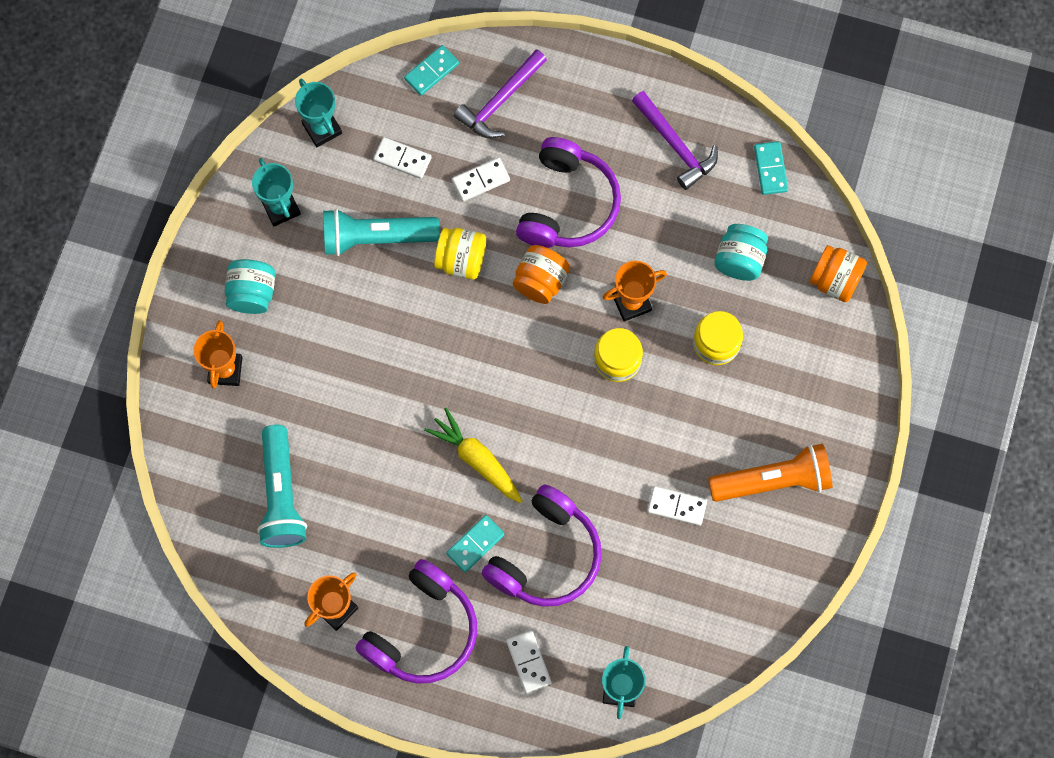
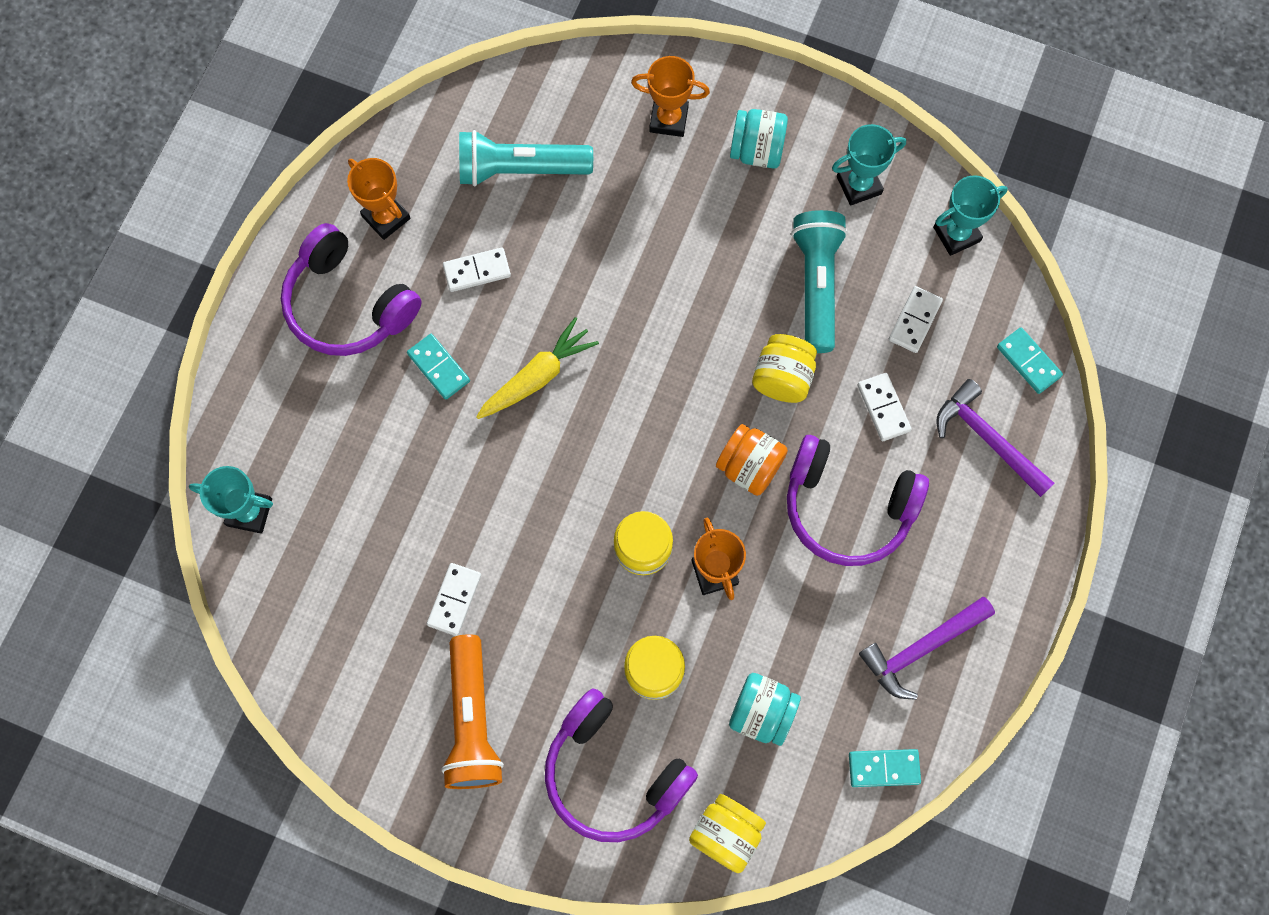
camera: 95 degrees right, 0 degrees up
(528, 662) = (296, 414): white domino -> white domino (477, 271)
(546, 556) = (414, 444): purple headphones -> purple headphones (613, 773)
(834, 280) = (726, 833): orange jar -> yellow jar

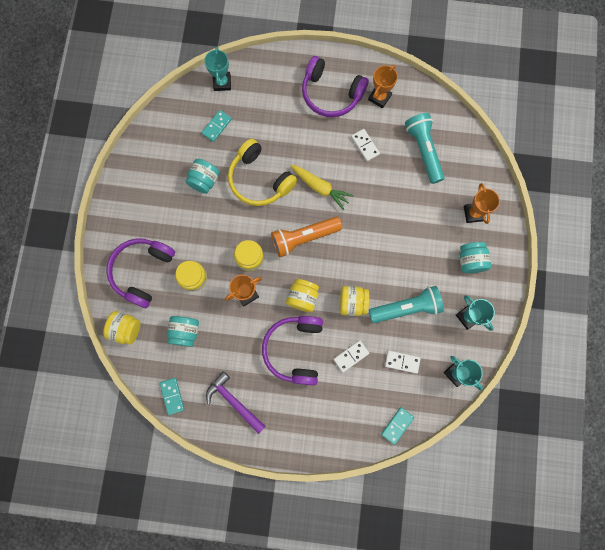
camera: 75 degrees right, 5 degrees up
(348, 305) = (331, 94): purple headphones -> purple headphones turned 90 degrees counterclockwise
(439, 367) = (312, 142): turquoise domino -> turquoise domino (217, 126)
(454, 600) = (204, 181): white domino -> turquoise jar
(472, 720) = (152, 204): orange flashlight -> orange flashlight (304, 238)
(486, 489) = (259, 180): none -> yellow headphones
(749, 466) = (303, 297): orange jar -> yellow jar
(987, 439) = (349, 412): purple hammer -> none

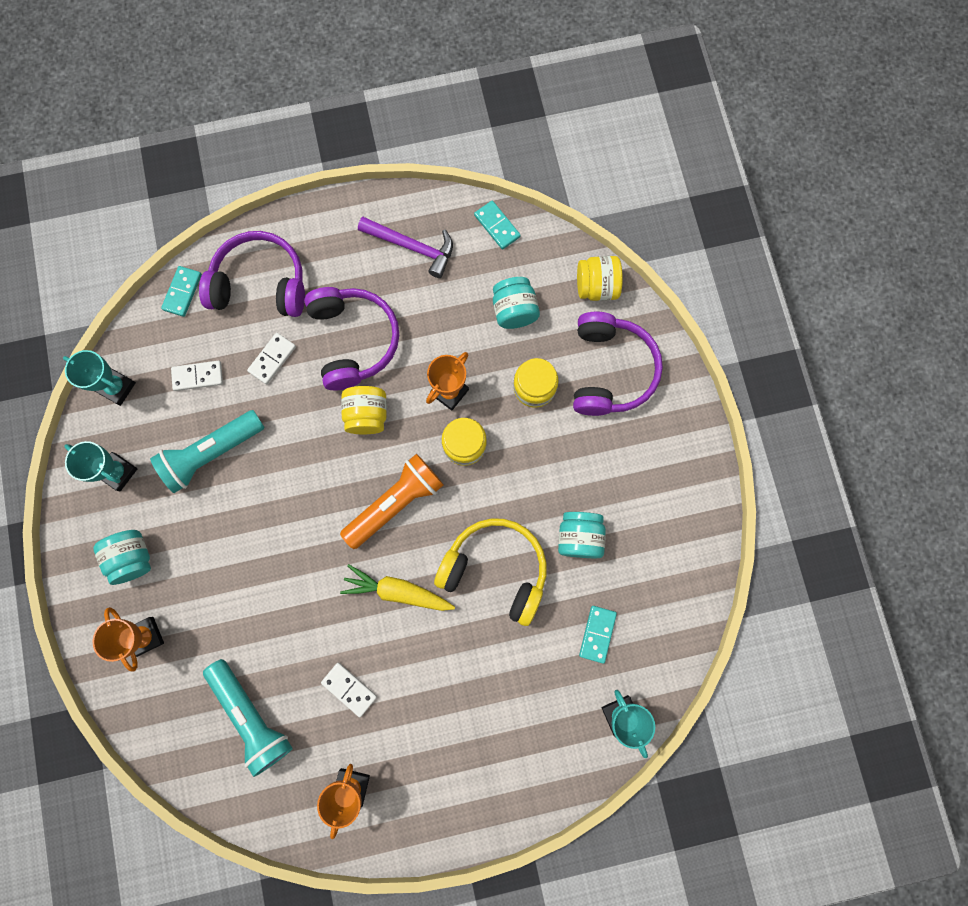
camera: 160 degrees right, 0 degrees up
(331, 94) = (434, 762): purple headphones -> purple headphones (260, 284)
(352, 303) = (293, 433): yellow jar -> none

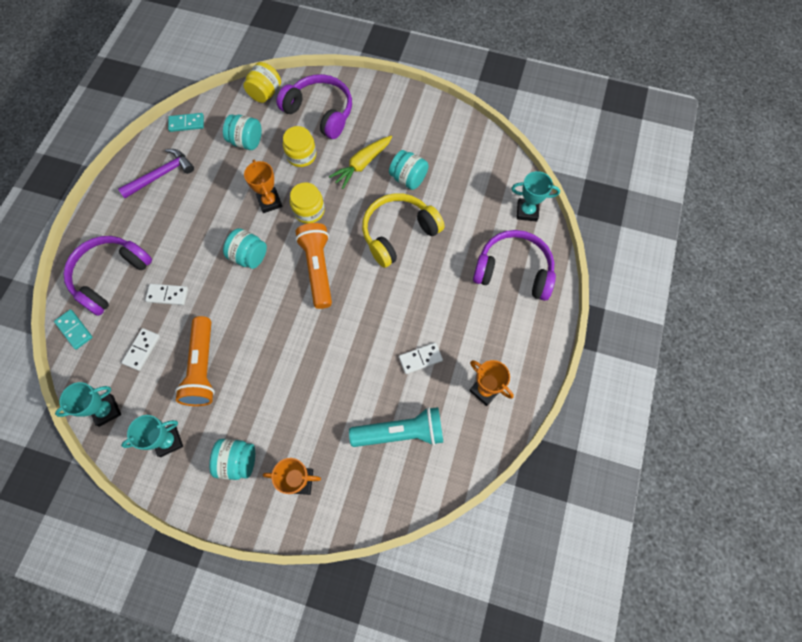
camera: 60 degrees left, 10 degrees down
(212, 453) = (202, 367): turquoise flashlight -> orange flashlight
(272, 359) = (167, 295): white domino -> white domino turned 60 degrees counterclockwise
(354, 340) = (194, 239): purple headphones -> purple headphones (513, 271)
(367, 415) = (249, 256): yellow jar -> turquoise jar
(397, 591) = (375, 297): yellow carrot -> yellow carrot (362, 164)
(597, 634) = (472, 199): turquoise domino -> none

